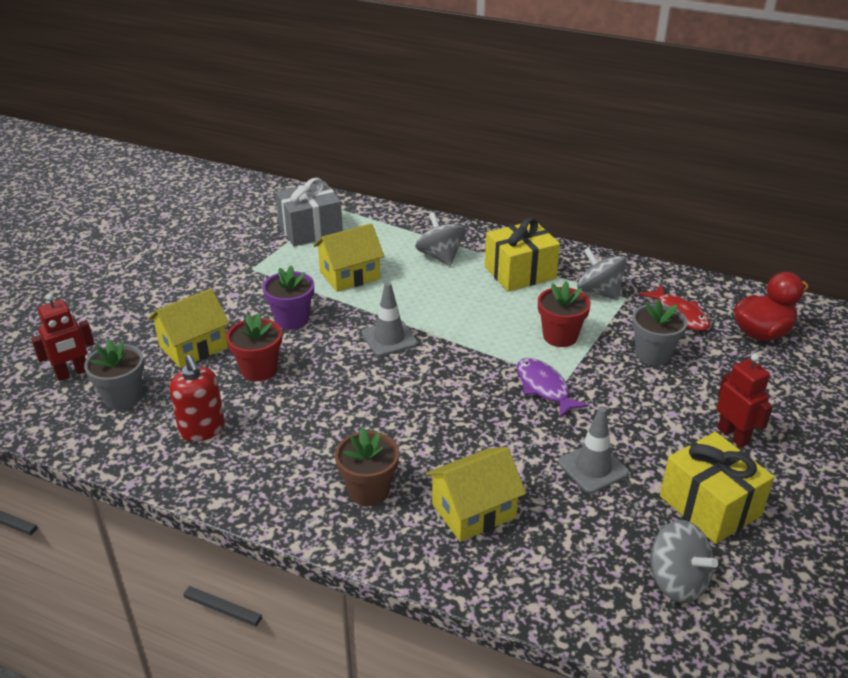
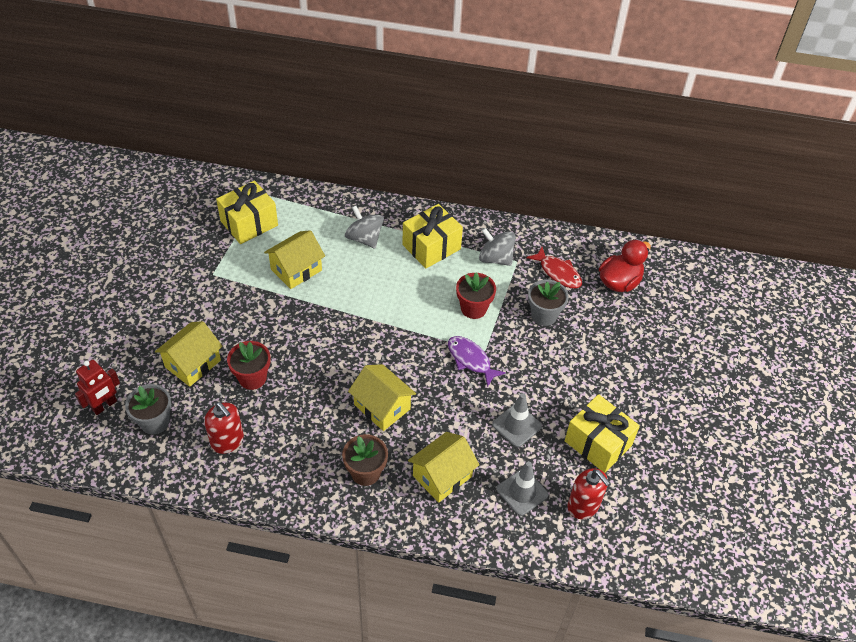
camera: 15 degrees left, 15 degrees up
(292, 319) = (263, 323): purple flower pot -> none
(310, 230) = (249, 223): grey gift -> yellow gift
(389, 338) = (345, 331): grey traffic cone -> grey traffic cone (522, 492)
(412, 421) = (382, 407): none -> yellow house
(676, 581) = (583, 506): grey spinning top -> red soap dispenser
(733, 436) = (608, 381): red robot -> none

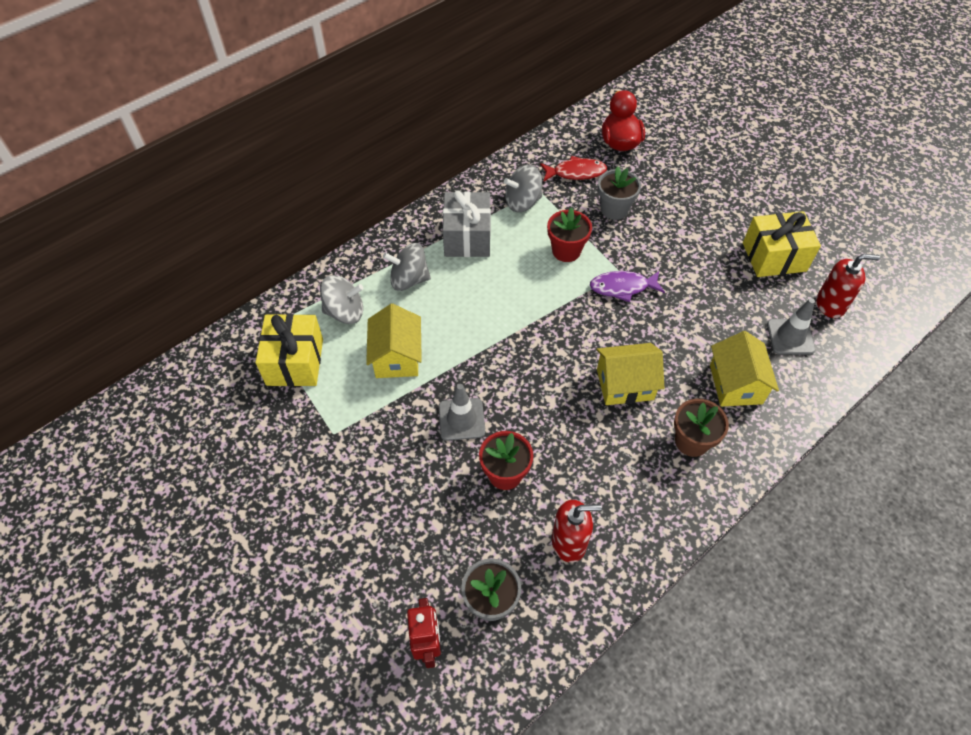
camera: 50 degrees left, 5 degrees up
(193, 363) = (441, 520): yellow house -> none
(308, 223) = (345, 312): none -> grey spinning top
(431, 247) = (467, 237): yellow gift -> grey gift
(516, 425) = (718, 298): grey traffic cone -> grey traffic cone (461, 419)

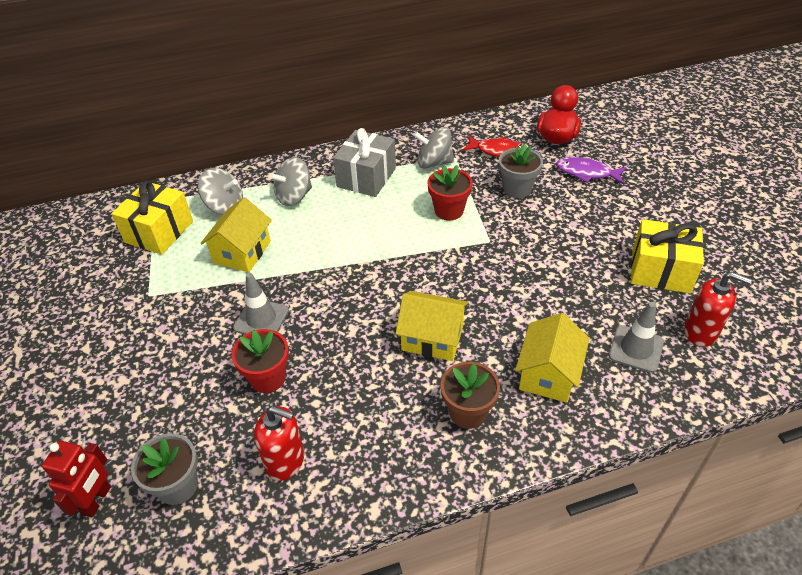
camera: 25 degrees right, 10 degrees down
(409, 280) = (294, 196): grey spinning top -> grey spinning top turned 60 degrees counterclockwise
(622, 287) = (483, 254): purple fish -> purple fish (586, 173)

